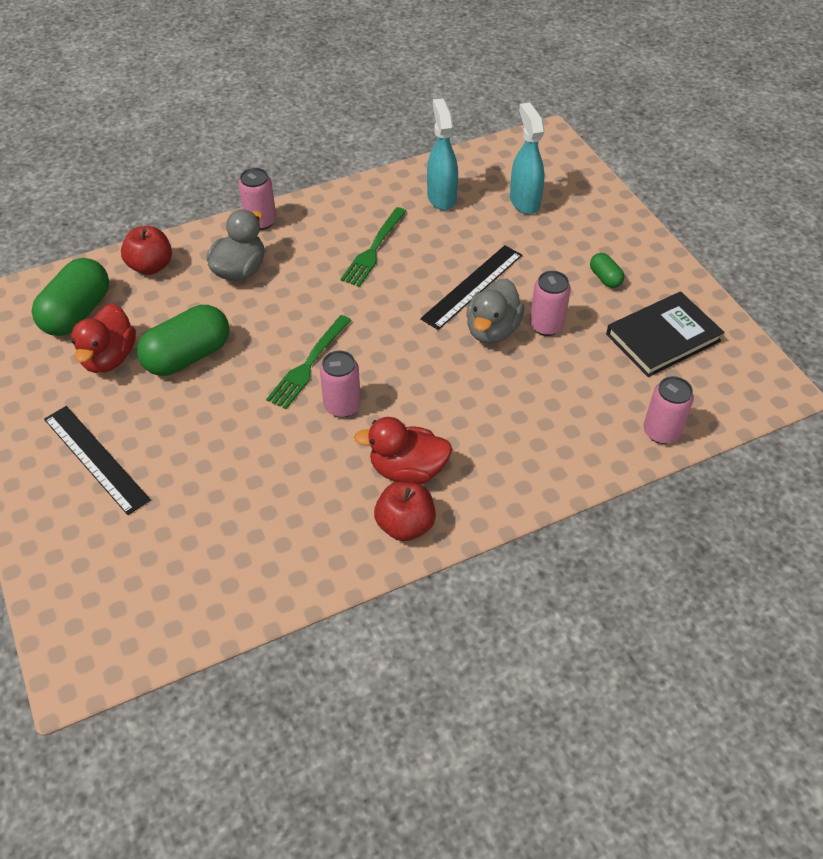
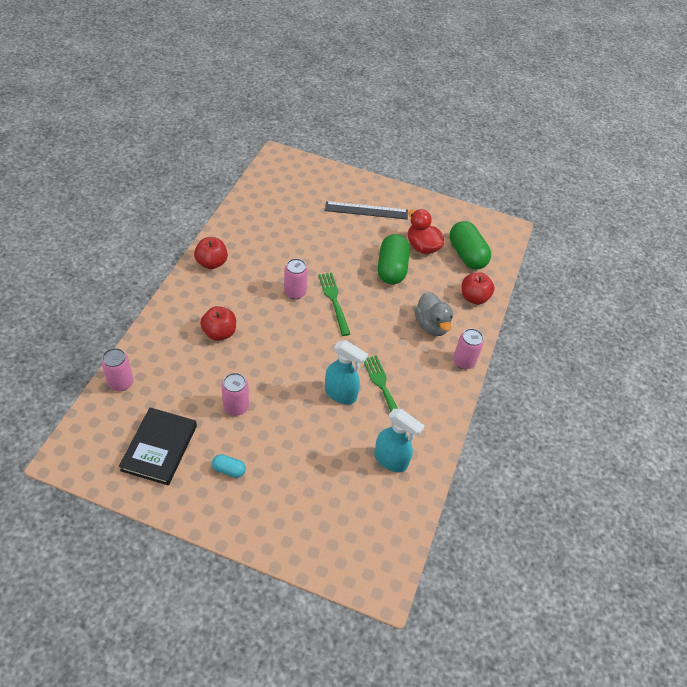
camera: 130 degrees right, 0 degrees up
(407, 470) = (234, 284): red duck -> none
(472, 286) = (302, 404): black ruler -> none
(489, 416) = (219, 333): none -> red apple
(492, 330) = (263, 382): grey duck -> none
(524, 201) = (337, 499): turquoise spray bottle -> turquoise spray bottle (340, 394)
(605, 278) = (229, 470): green capsule -> turquoise capsule

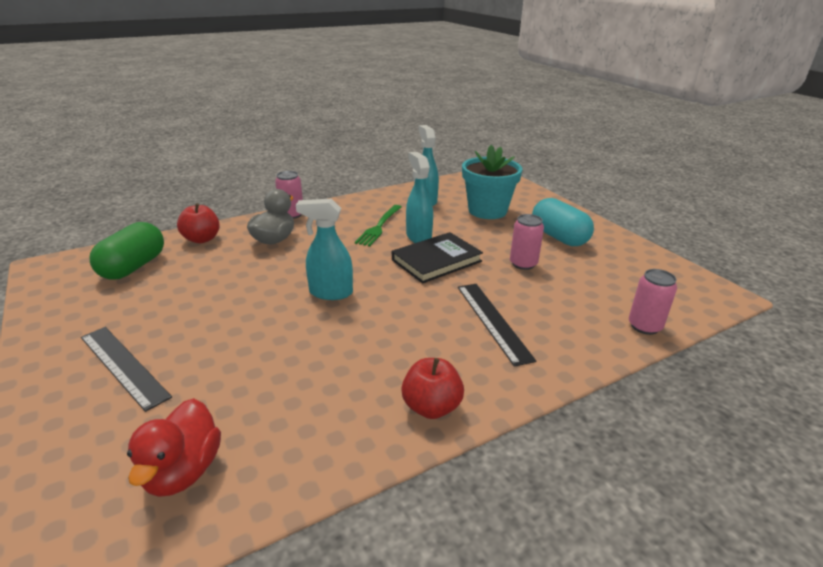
camera: 135 degrees left, 20 degrees down
(159, 448) = (617, 268): black book -> black book (436, 260)
(219, 333) = (492, 321): red apple -> black ruler
(229, 470) = (559, 237): turquoise capsule -> turquoise capsule, size x2.08
(295, 292) = (361, 318): pink can -> none
(321, 479) = (487, 211): none -> turquoise flower pot
(334, 301) = (330, 293): green fork -> turquoise spray bottle
(391, 269) = (225, 290): green capsule -> none
(422, 247) = (154, 293): red duck -> red duck (183, 471)

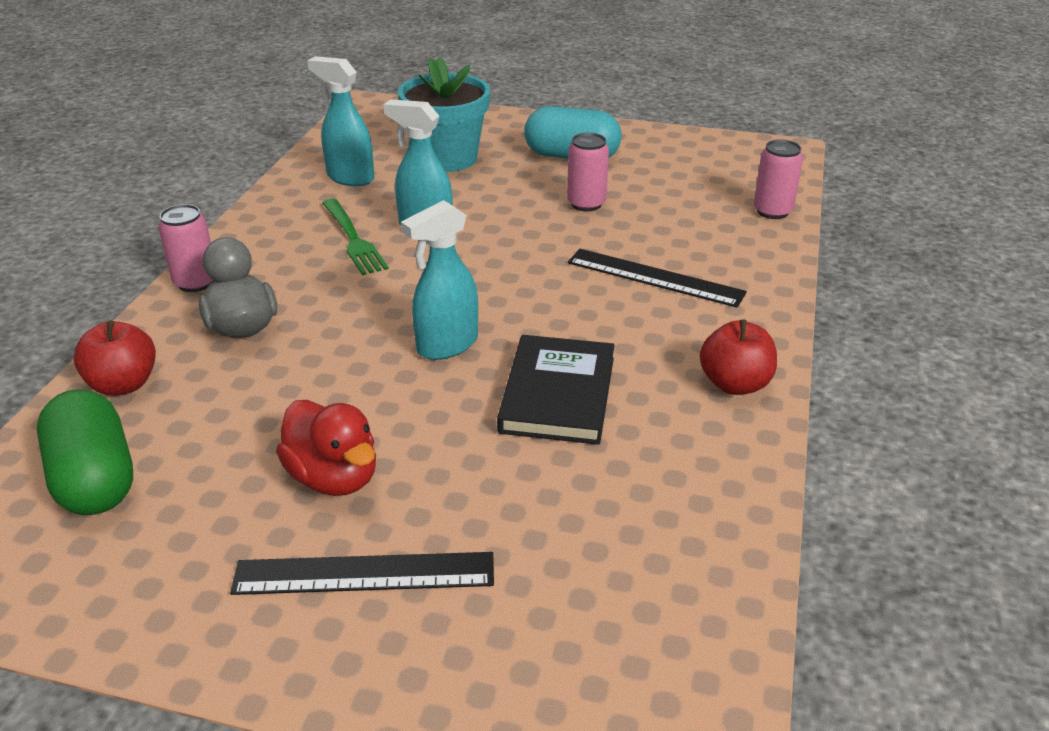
camera: 45 degrees left, 5 degrees up
(183, 471) = (638, 591): red duck -> red duck (334, 477)
(436, 260) = (495, 246): black book -> black book (557, 394)

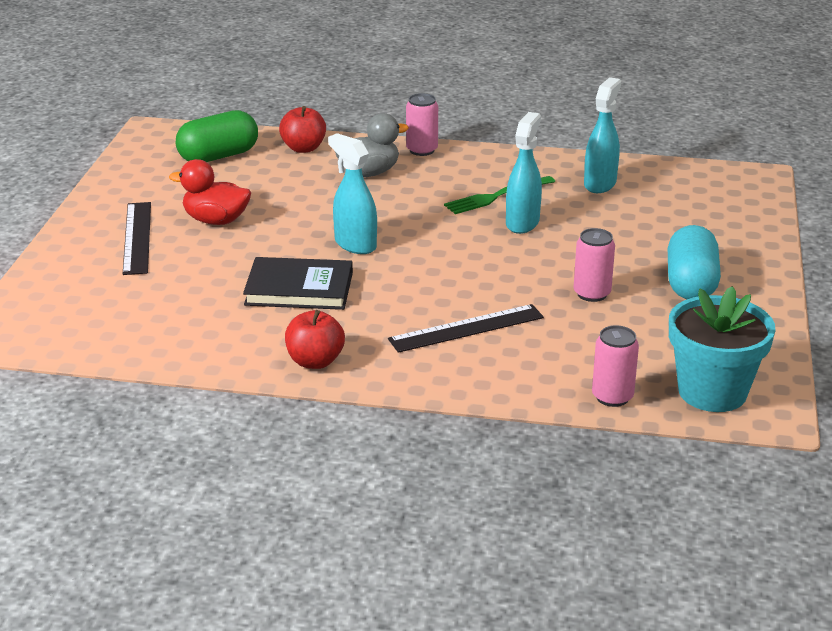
camera: 85 degrees right, 5 degrees down
(334, 477) = (216, 220): red duck -> red duck turned 60 degrees clockwise
(447, 158) = (657, 222): turquoise flower pot -> turquoise flower pot (712, 392)
(655, 277) = (466, 328): black ruler -> black ruler turned 45 degrees clockwise

